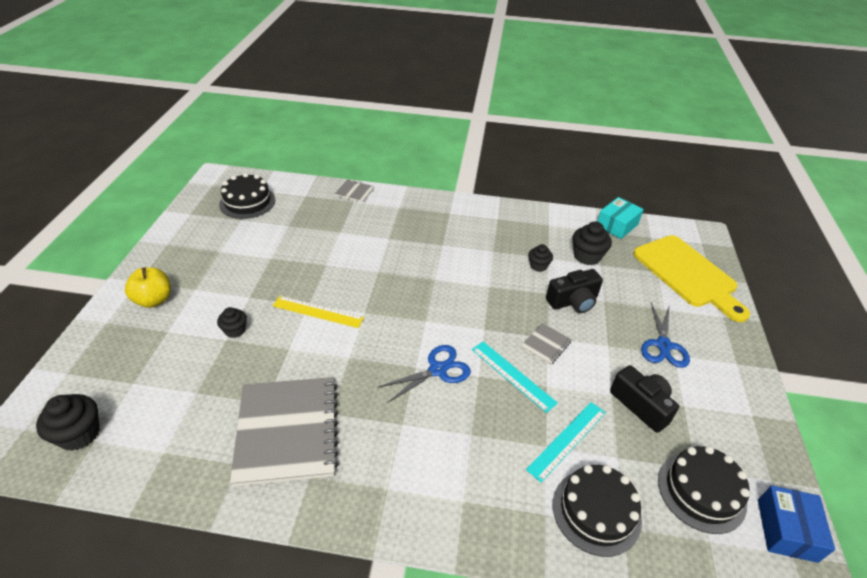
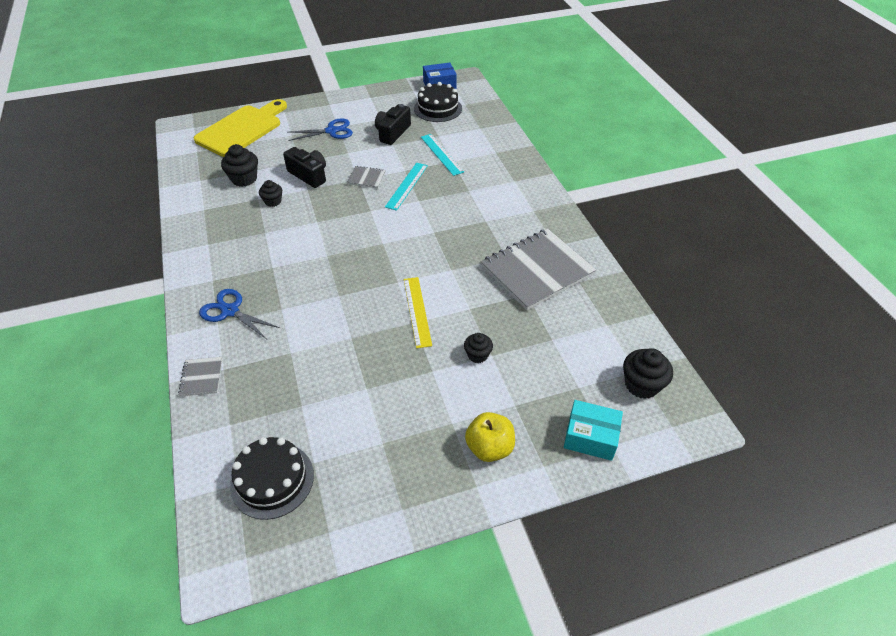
camera: 115 degrees left, 5 degrees up
(438, 370) = (428, 220): blue scissors -> blue scissors (230, 311)
(567, 440) = (441, 154): turquoise ruler -> turquoise ruler turned 45 degrees clockwise
(596, 511) = (479, 137): black cake -> none
(617, 225) = (186, 171): turquoise box -> turquoise box (590, 437)

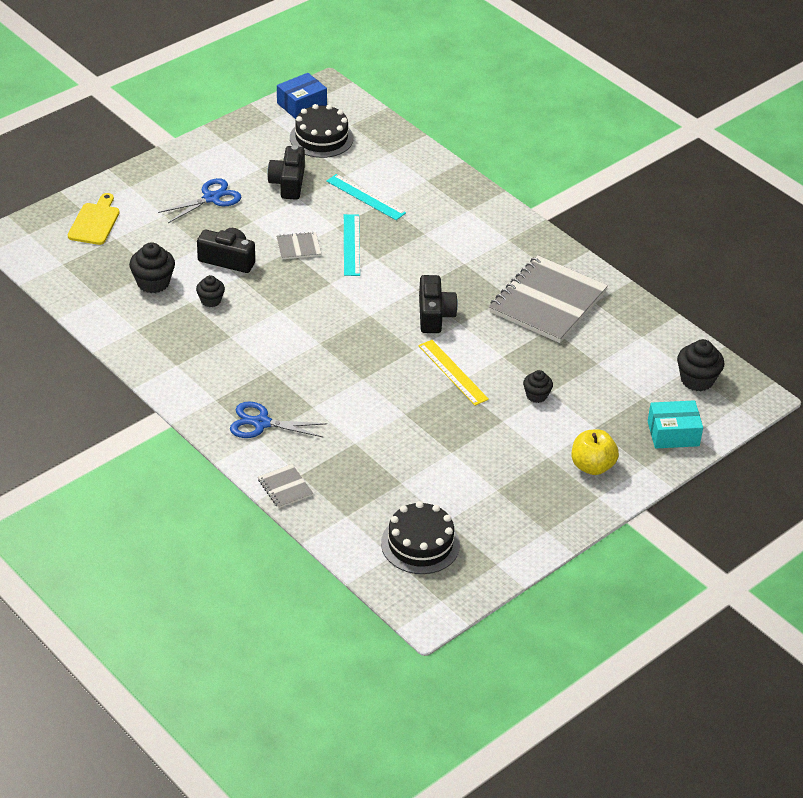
camera: 25 degrees left, 5 degrees down
(242, 129) = (95, 222): yellow cutting board -> yellow cutting board, size x0.56
(434, 257) = (434, 315): none -> black camera

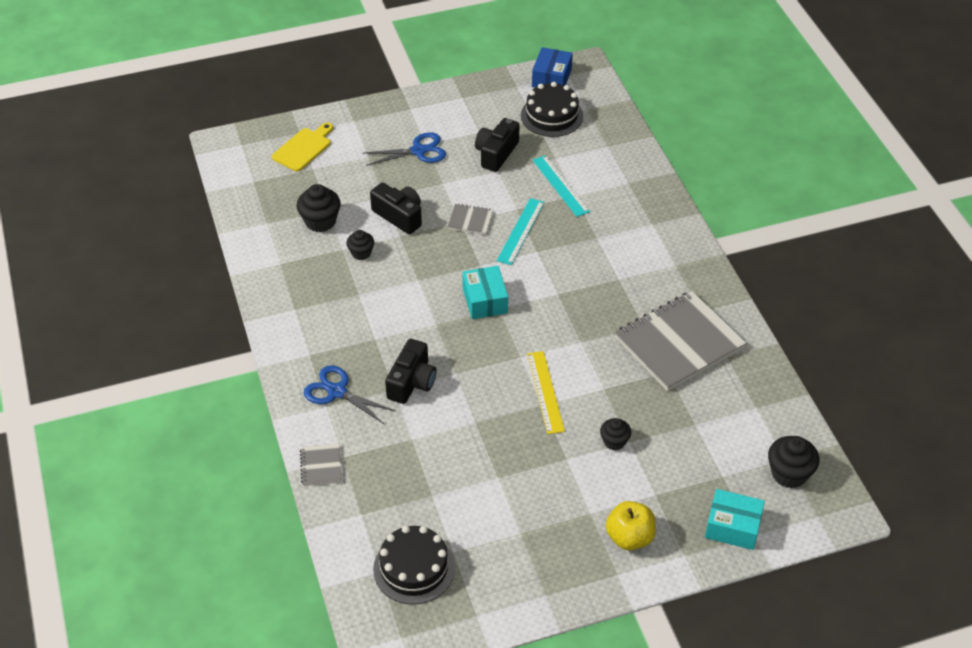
camera: 25 degrees right, 5 degrees up
(301, 105) = (551, 78): blue box -> blue box turned 60 degrees counterclockwise
(353, 311) = (485, 300): none -> turquoise box
(434, 315) = (560, 326): black camera -> black camera (412, 382)

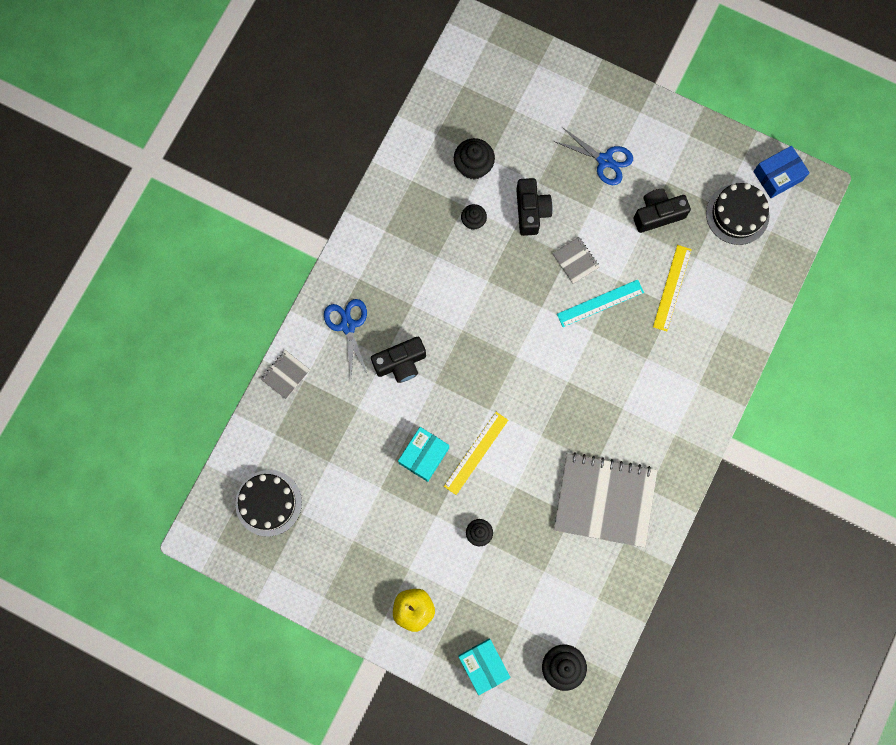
camera: 45 degrees right, 30 degrees up
(303, 148) = (527, 84): yellow cutting board -> none
(485, 300) = (513, 341): turquoise box -> turquoise box (424, 455)
(560, 185) = (672, 288): turquoise ruler -> yellow ruler

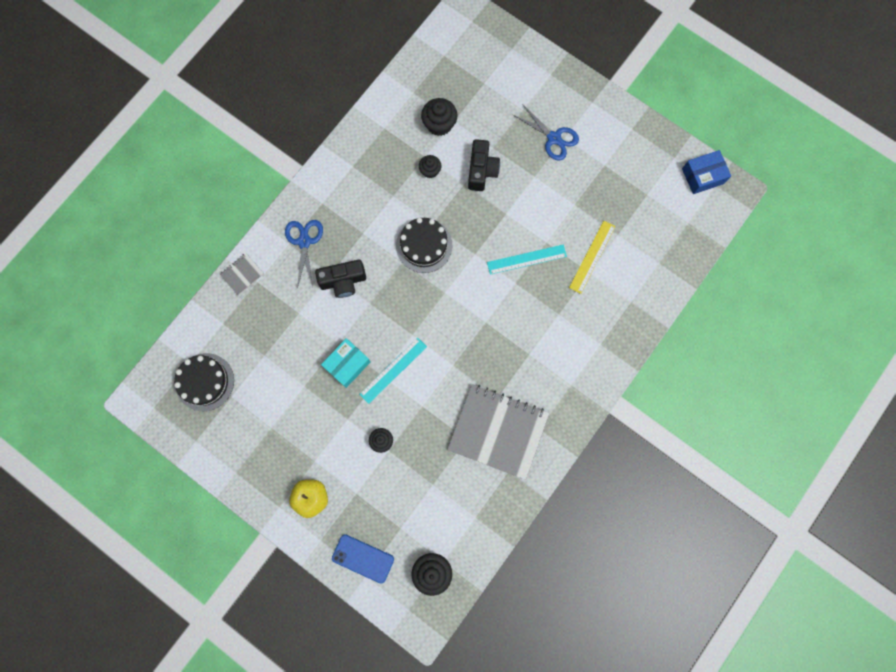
camera: 10 degrees right, 0 degrees up
(476, 453) = (393, 370): yellow ruler -> turquoise ruler
(483, 665) = (363, 558): turquoise box -> blue phone
(575, 260) = (512, 219): grey notebook -> none
(657, 214) = (591, 191): black camera -> none
(737, 214) = (661, 203): black cake -> black cake (424, 245)

